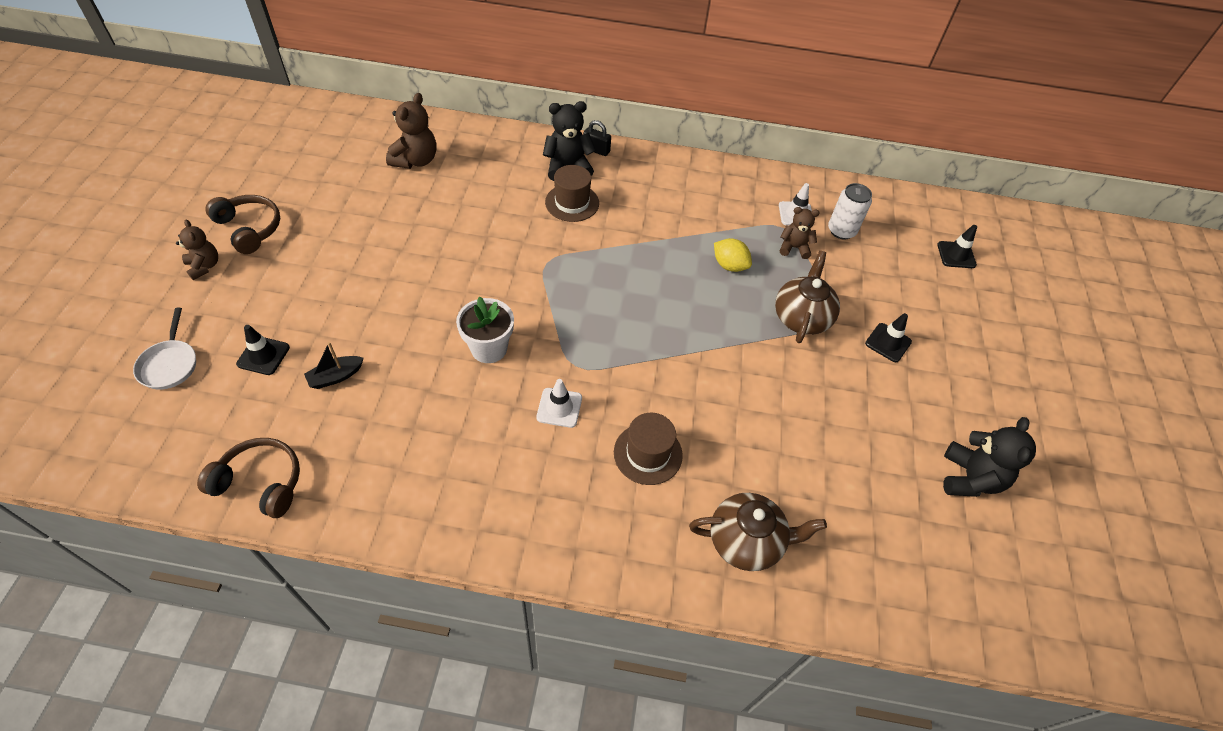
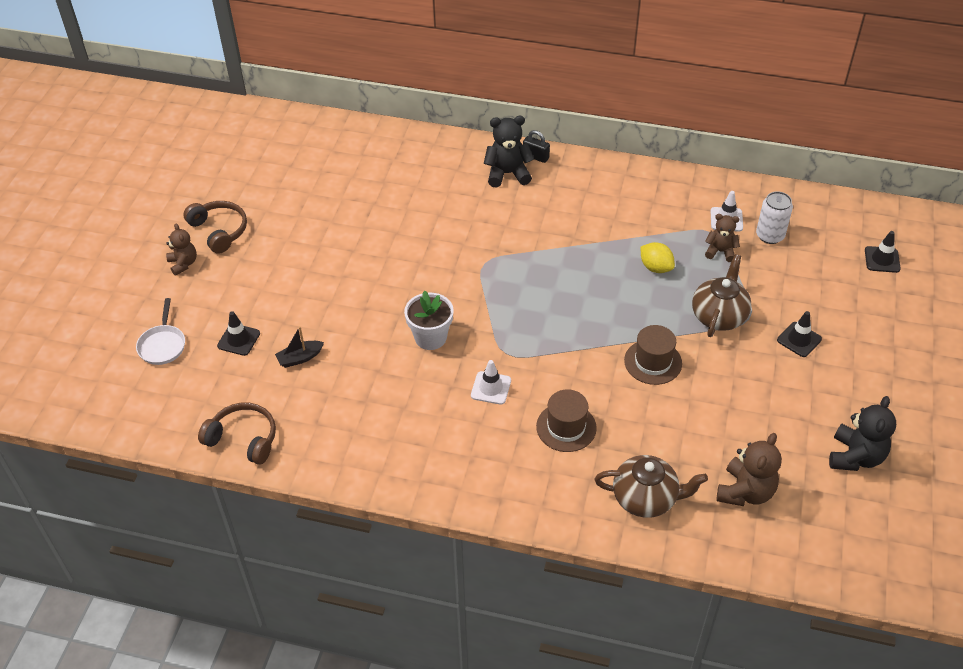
camera: 10 degrees right, 5 degrees down
(415, 160) = (364, 168): brown teddy bear -> brown teddy bear (745, 492)
(572, 203) = (510, 208): brown hat -> brown hat (653, 362)

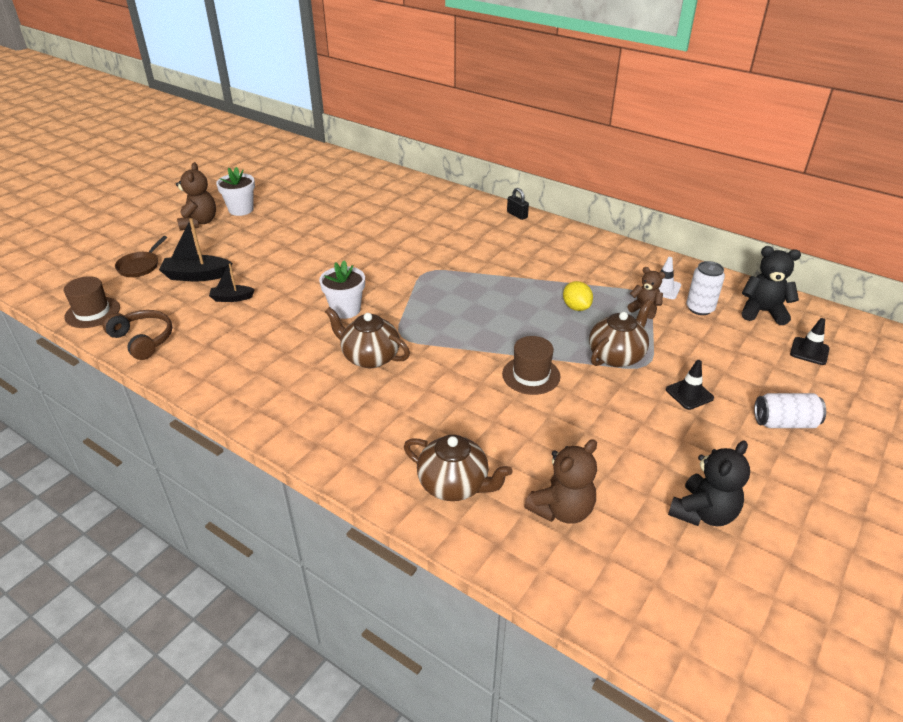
camera: 20 degrees right, 10 degrees down
(162, 345) = (140, 266): white pan -> brown pan
(183, 264) = (199, 222): brown teddy bear -> brown teddy bear, size x1.55
(219, 231) = (241, 209): brown headphones -> white flower pot
(238, 340) = (197, 276): black traffic cone -> black boat
(491, 388) = (370, 357): white traffic cone -> brown teapot
(507, 174) = (486, 220): black teddy bear -> black teddy bear (762, 312)
(566, 427) = (416, 404): brown hat -> brown hat (92, 312)
(887, 346) = (784, 423): none -> white can

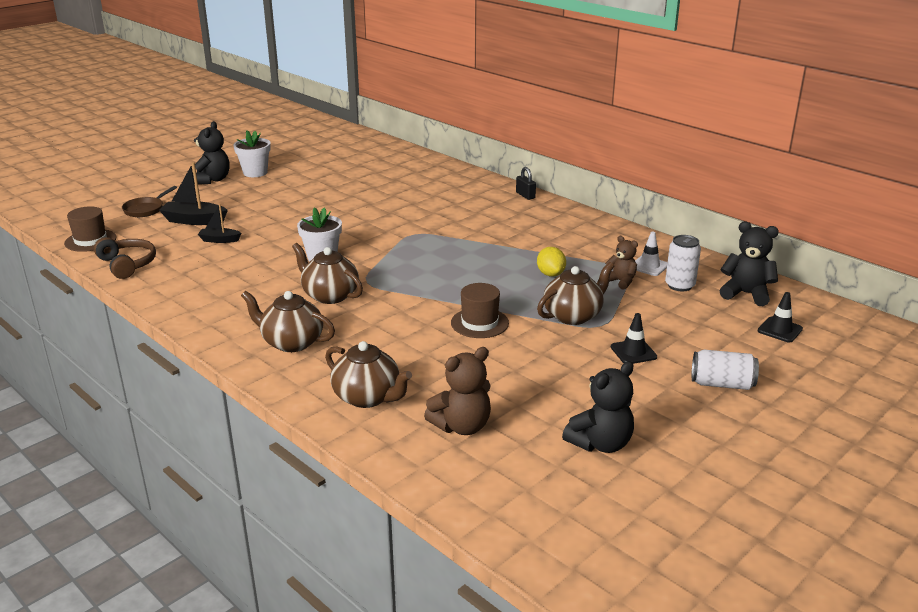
camera: 10 degrees right, 10 degrees down
(199, 222) = (212, 180): brown teddy bear -> black teddy bear
(351, 423) = (291, 342): none -> brown teapot

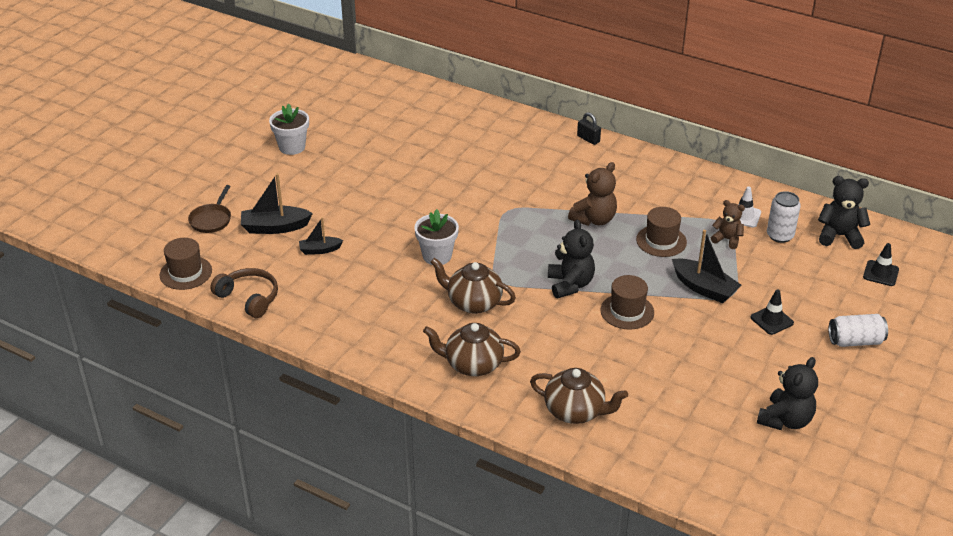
camera: 15 degrees left, 10 degrees up
(212, 180) = (252, 165): black teddy bear -> black teddy bear (570, 284)
(462, 426) = (669, 425): brown teddy bear -> brown teddy bear (594, 219)
(550, 274) = (661, 241): yellow lemon -> brown hat
(573, 316) = (704, 288): brown teapot -> black boat

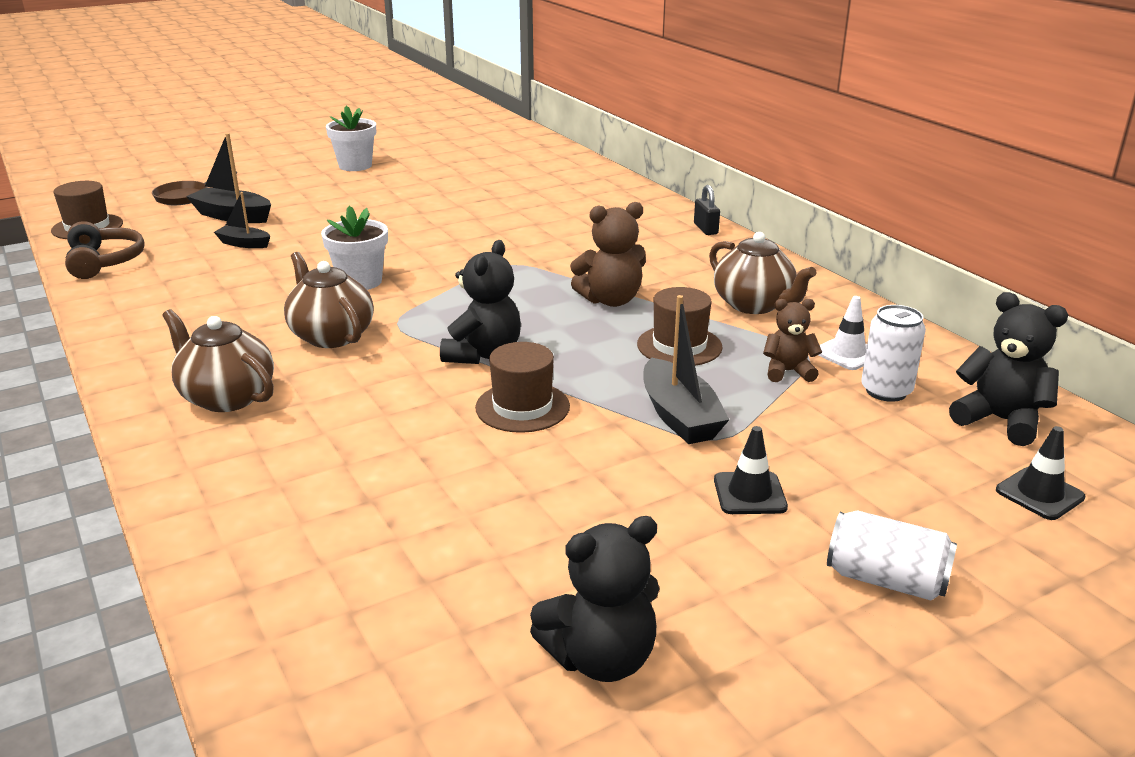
camera: 30 degrees right, 10 degrees down
(575, 411) = (271, 502): brown teapot -> brown teapot (754, 305)
(727, 239) = (788, 372): brown teddy bear -> brown teddy bear turned 60 degrees counterclockwise

